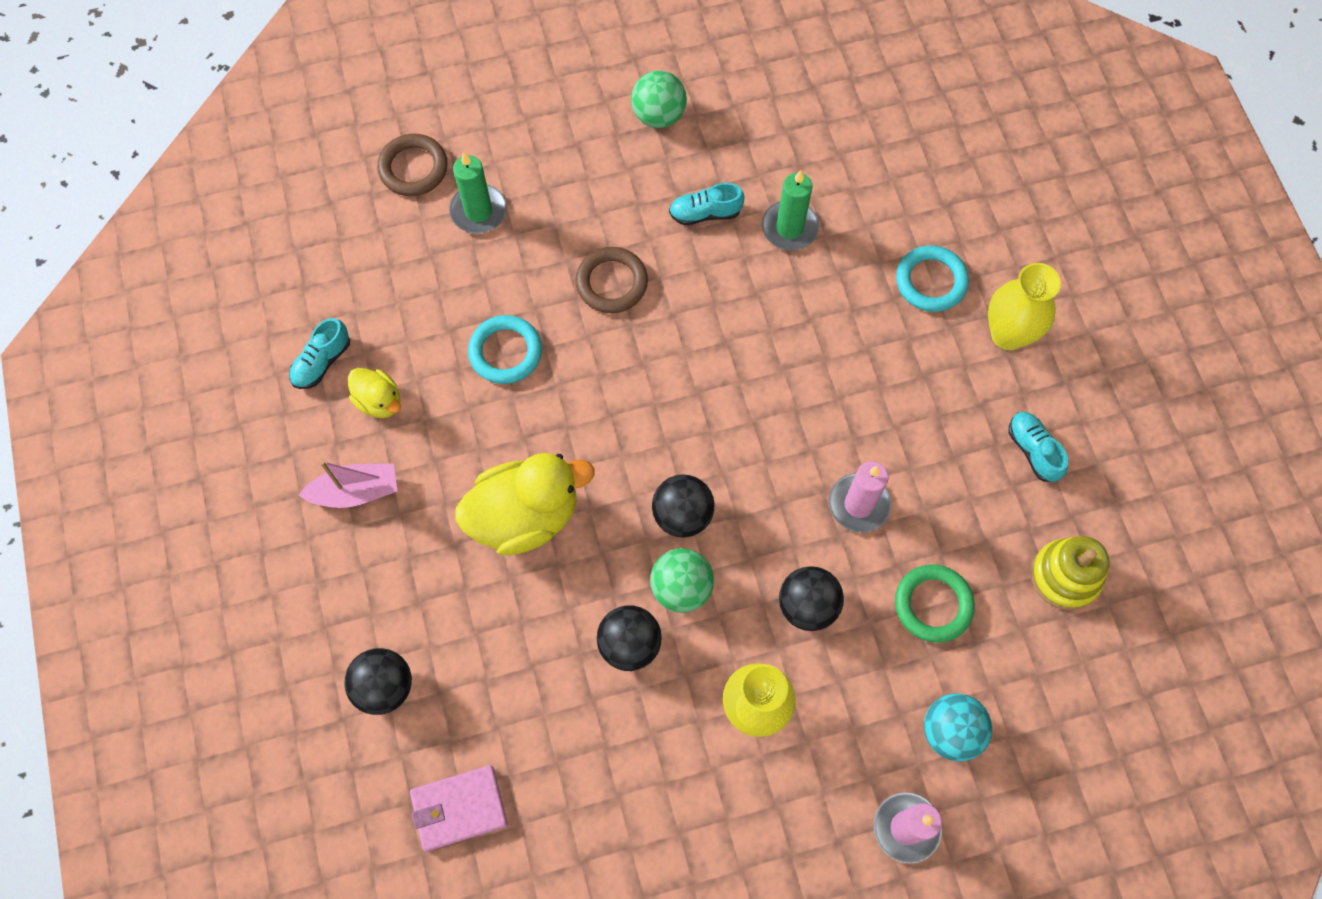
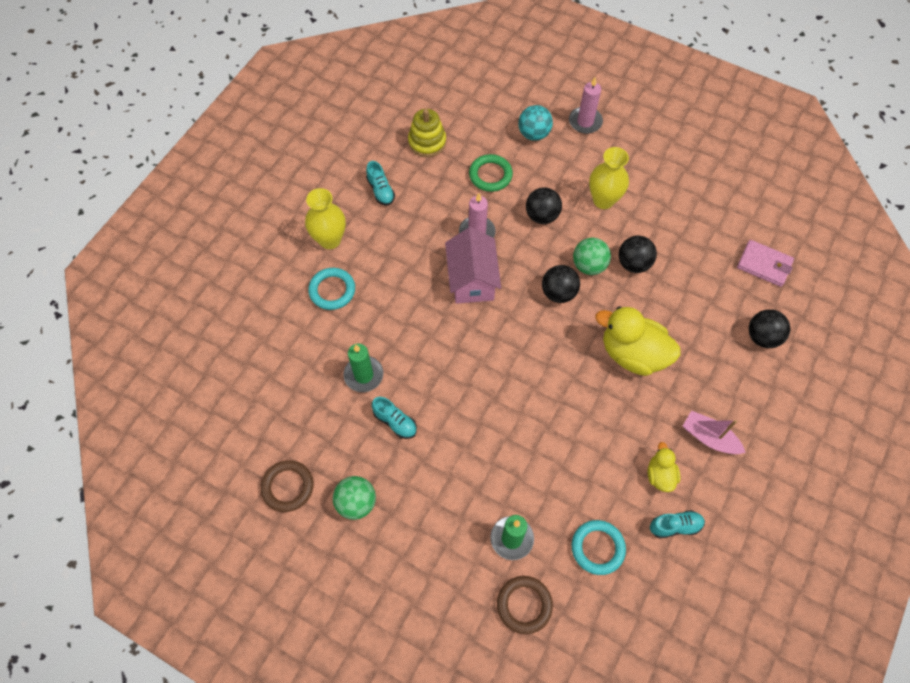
camera: 135 degrees left, 5 degrees down
(505, 352) = (570, 442): turquoise ring -> turquoise ring (597, 548)
(611, 283) = (481, 429): brown ring -> brown ring (288, 487)
(797, 437) = (472, 280): none -> pink house
(1033, 450) = (380, 190): turquoise shoe -> turquoise shoe turned 45 degrees counterclockwise

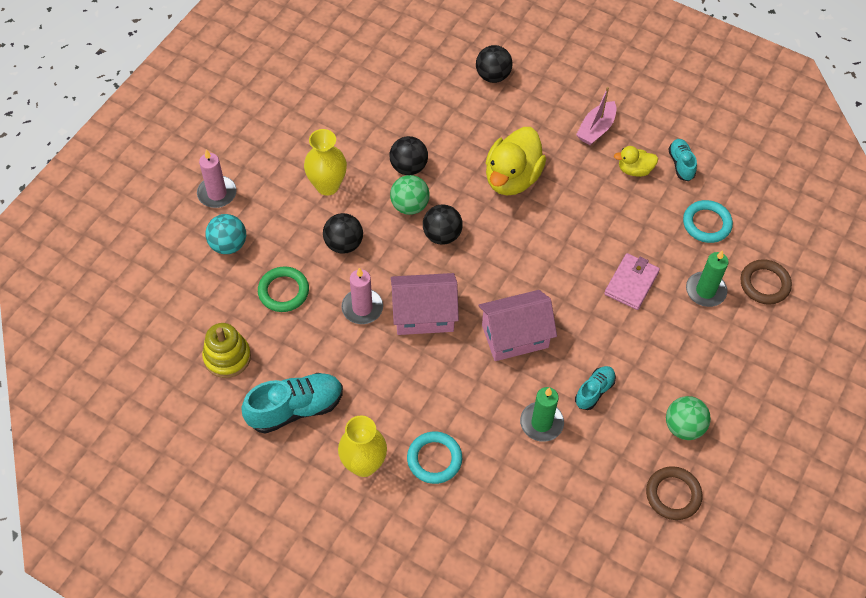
camera: 90 degrees left, 5 degrees down
(380, 190) = (295, 409): turquoise shoe -> turquoise shoe, size x1.80
(452, 354) = (515, 336): none -> pink house
(764, 265) = (414, 63): pink wallet -> pink wallet (631, 283)

